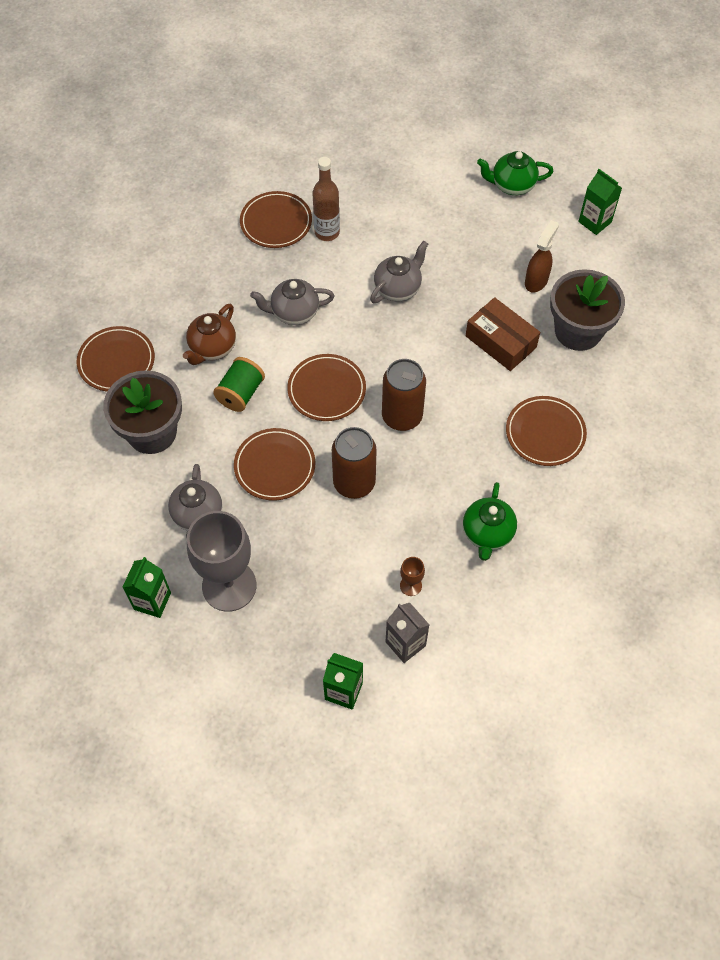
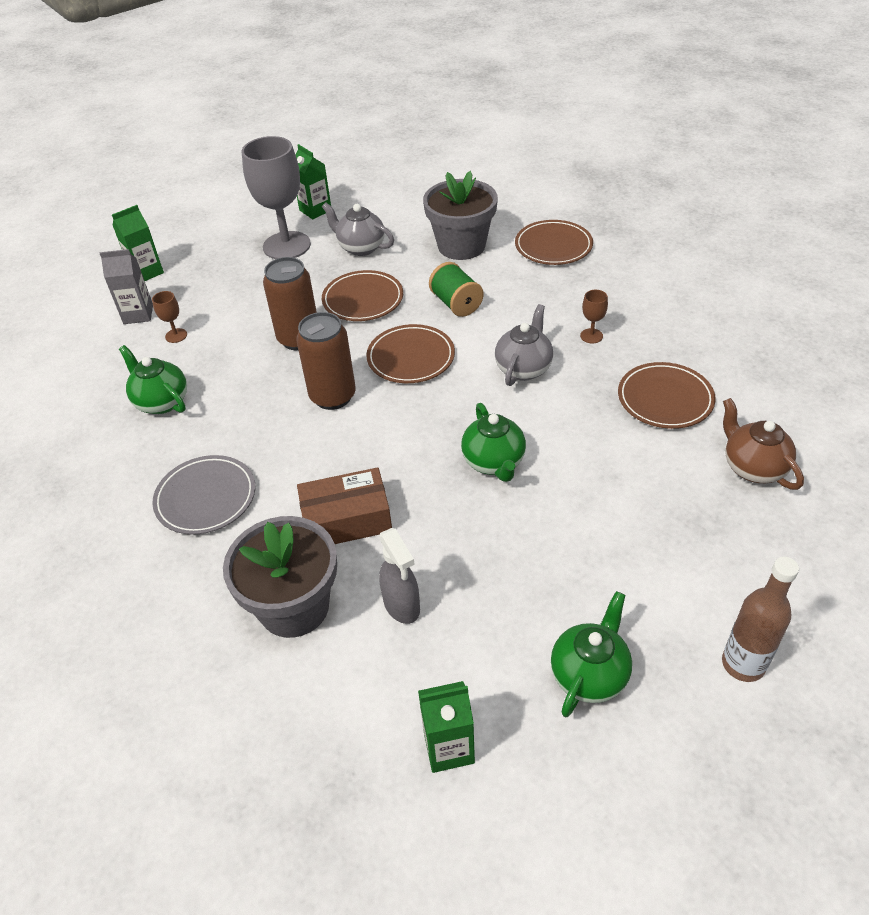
camera: 125 degrees right, 15 degrees down
(212, 348) = (523, 302): brown teapot -> brown teapot (753, 467)
(230, 287) = (591, 336): none -> brown goblet
(327, 232) = (622, 435): brown bottle -> brown bottle (743, 664)
(398, 288) = (494, 462): grey teapot -> green teapot
(536, 281) = (402, 606): brown spray bottle -> grey spray bottle
(545, 433) = (206, 498): brown plate -> grey plate

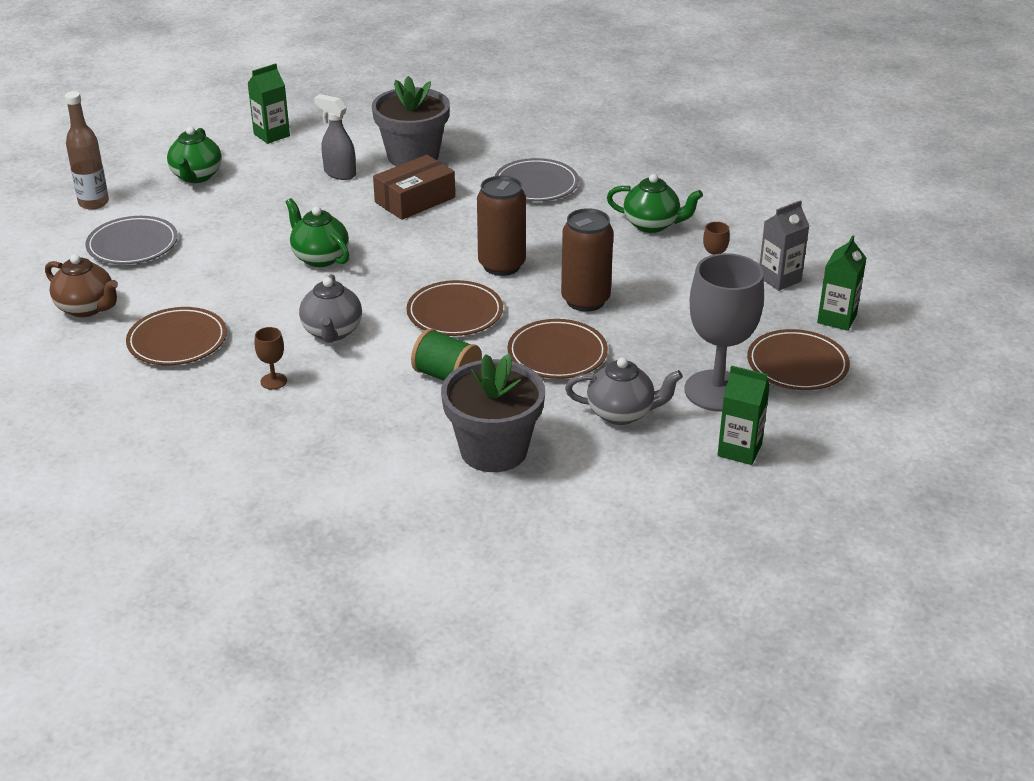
camera: 150 degrees right, 10 degrees down
(553, 246) = (370, 483): brown plate -> brown plate (797, 365)
(695, 553) = (132, 245): none -> grey plate

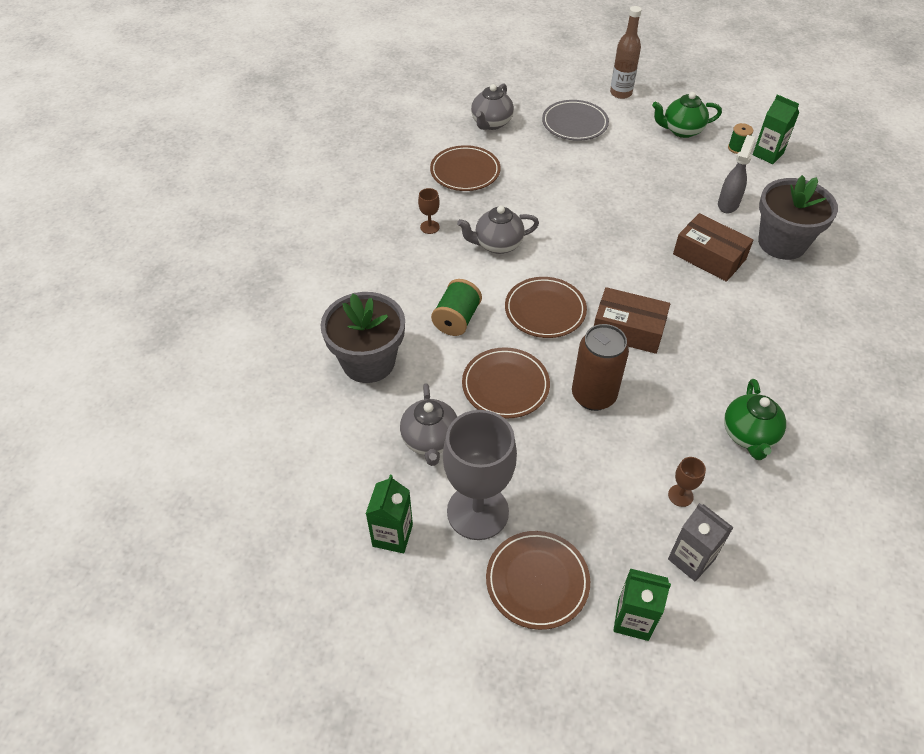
camera: 80 degrees right, 15 degrees up
(87, 308) = (491, 123): brown teapot -> grey teapot
(250, 150) = (737, 148): none -> green spool
(319, 257) = (596, 218): green teapot -> none
(501, 265) = (628, 329): brown can -> brown box
(536, 184) = (779, 335): grey plate -> none

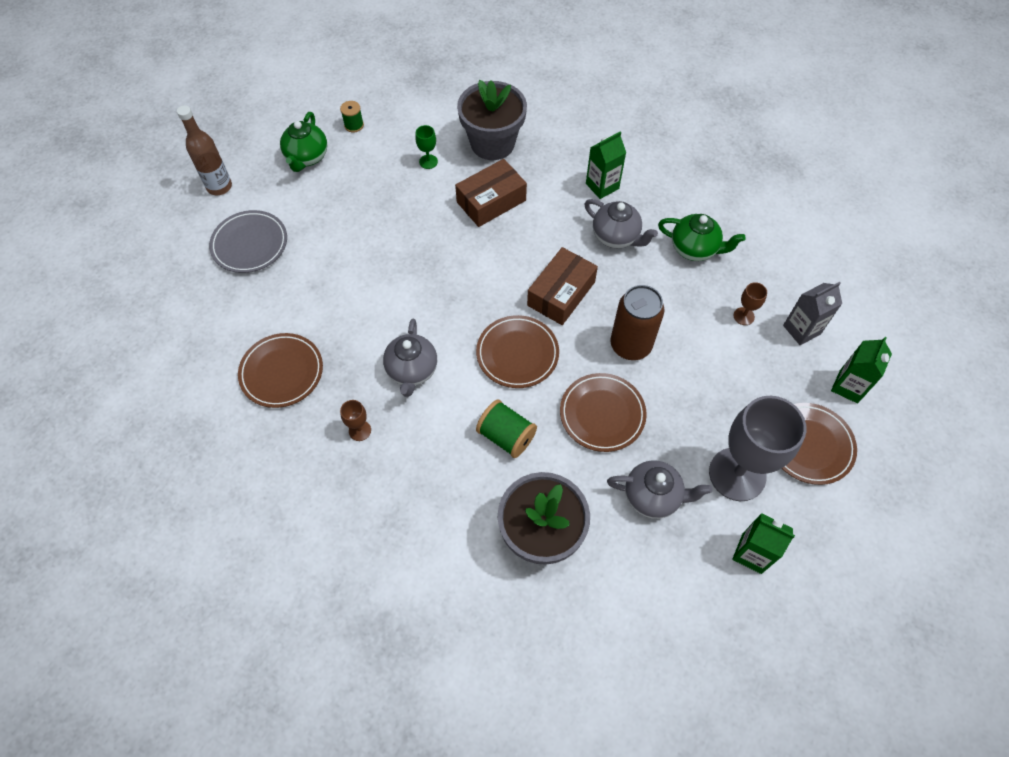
camera: 75 degrees left, 10 degrees up
(491, 123) = (208, 324): grey teapot -> grey teapot (616, 237)
(728, 204) = (428, 162): grey spray bottle -> green goblet
(768, 154) = (373, 107): green carton -> green carton (602, 186)

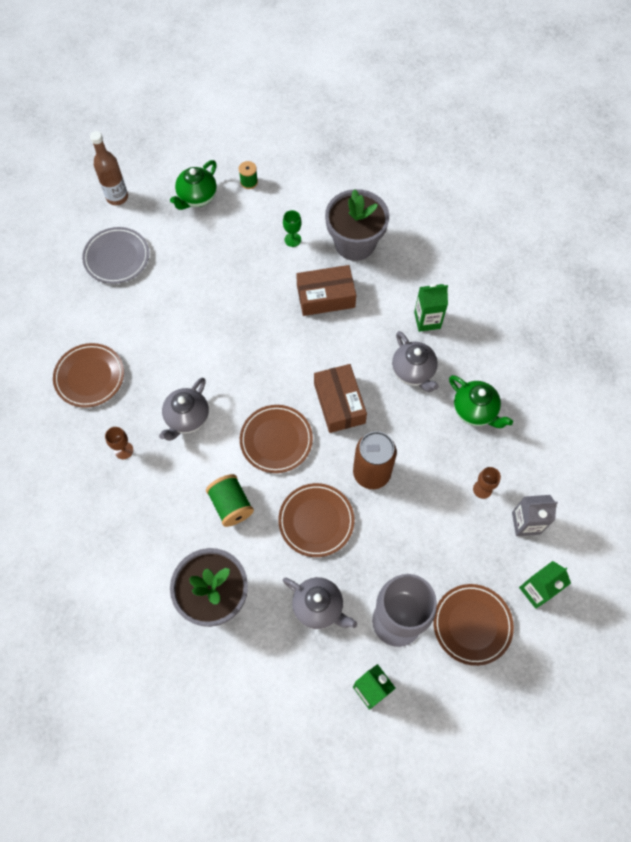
camera: 25 degrees right, 5 degrees up
(561, 293) = (339, 403): brown box -> brown box turned 75 degrees counterclockwise

